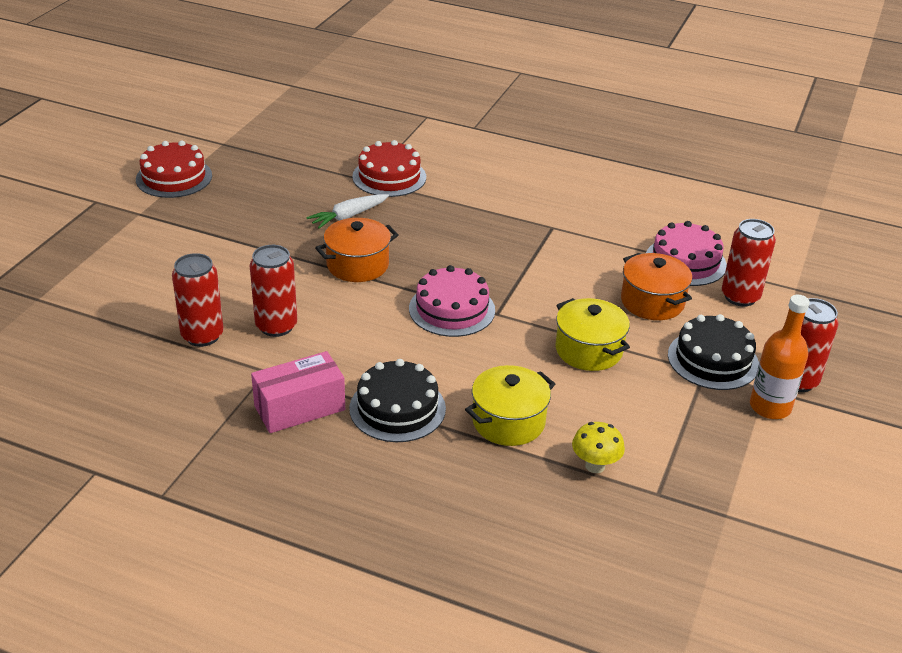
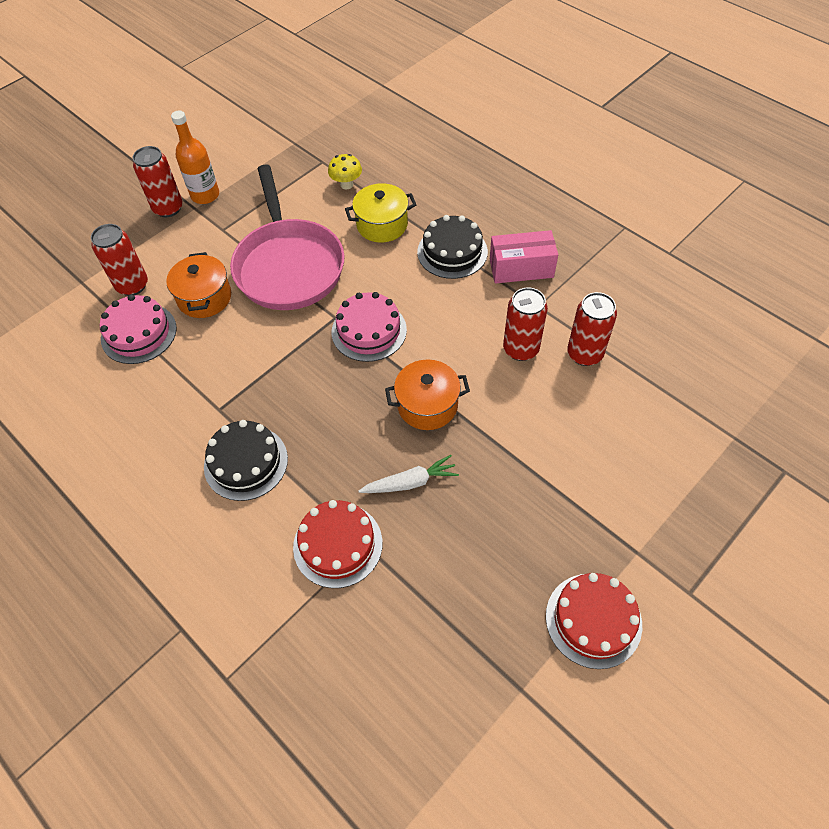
camera: 155 degrees left, 20 degrees up
(588, 350) = (288, 266): yellow pot -> pink pan
(713, 360) = (207, 237): black cake -> black cake (246, 462)

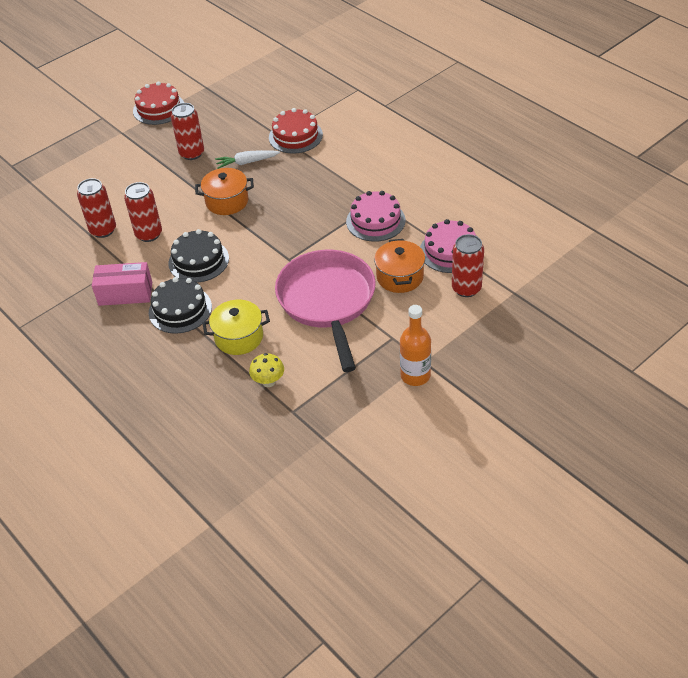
camera: 175 degrees left, 10 degrees down
(168, 208) = (451, 362): red can -> red can (192, 153)
(246, 462) = (354, 173): black cake -> black cake (198, 261)
(369, 331) = (262, 249): pink cake -> pink cake (375, 221)

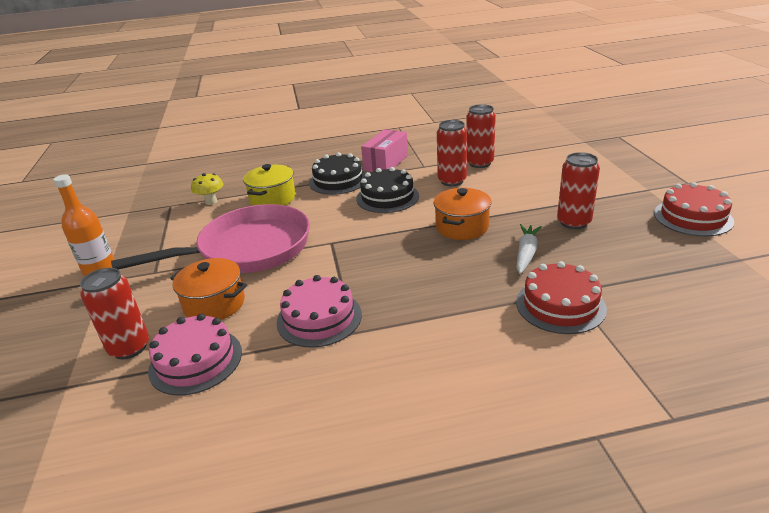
camera: 120 degrees right, 15 degrees down
(327, 301) = (248, 249): pink pan -> pink pan turned 45 degrees counterclockwise

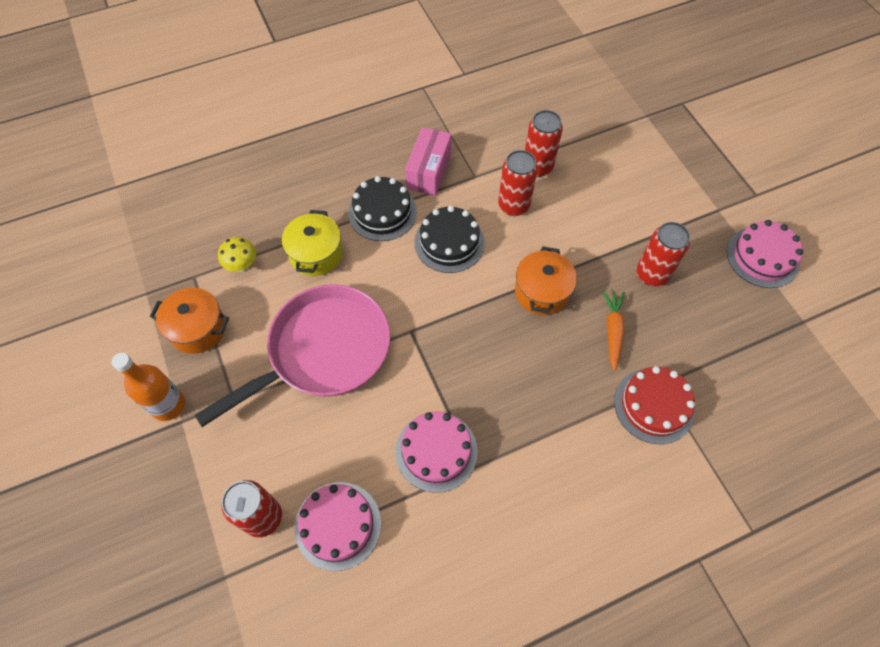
camera: 15 degrees left, 30 degrees up
(214, 304) = (323, 444): orange pot -> orange pot (198, 329)
(526, 253) = (613, 331): white carrot -> orange carrot
(693, 217) = (762, 257): red cake -> pink cake

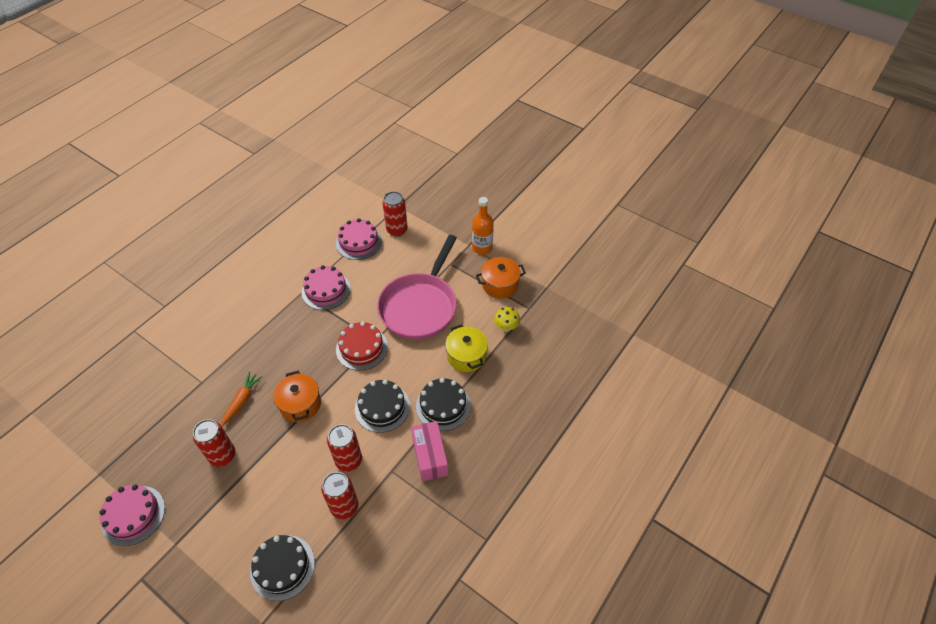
camera: 150 degrees right, 10 degrees down
(613, 331) = (242, 401): orange carrot -> orange carrot turned 135 degrees counterclockwise
(616, 146) = (282, 567): none -> black cake
(654, 405) = (203, 368): red cake -> red cake (362, 348)

